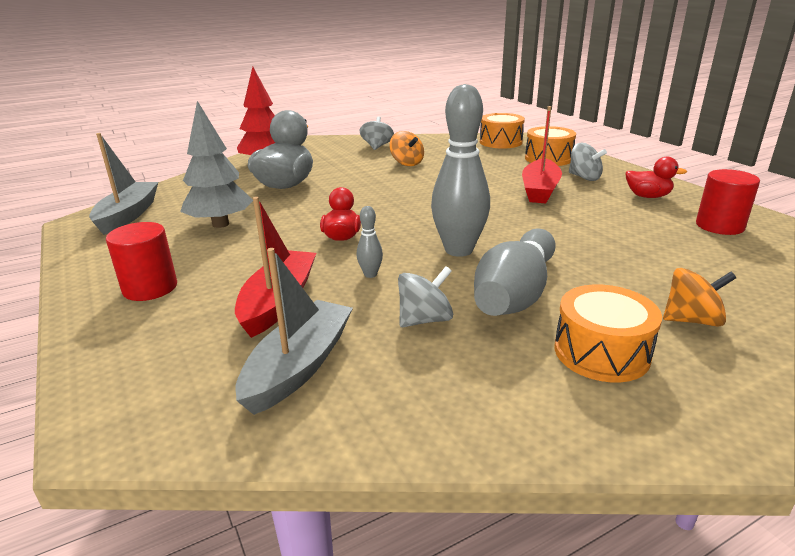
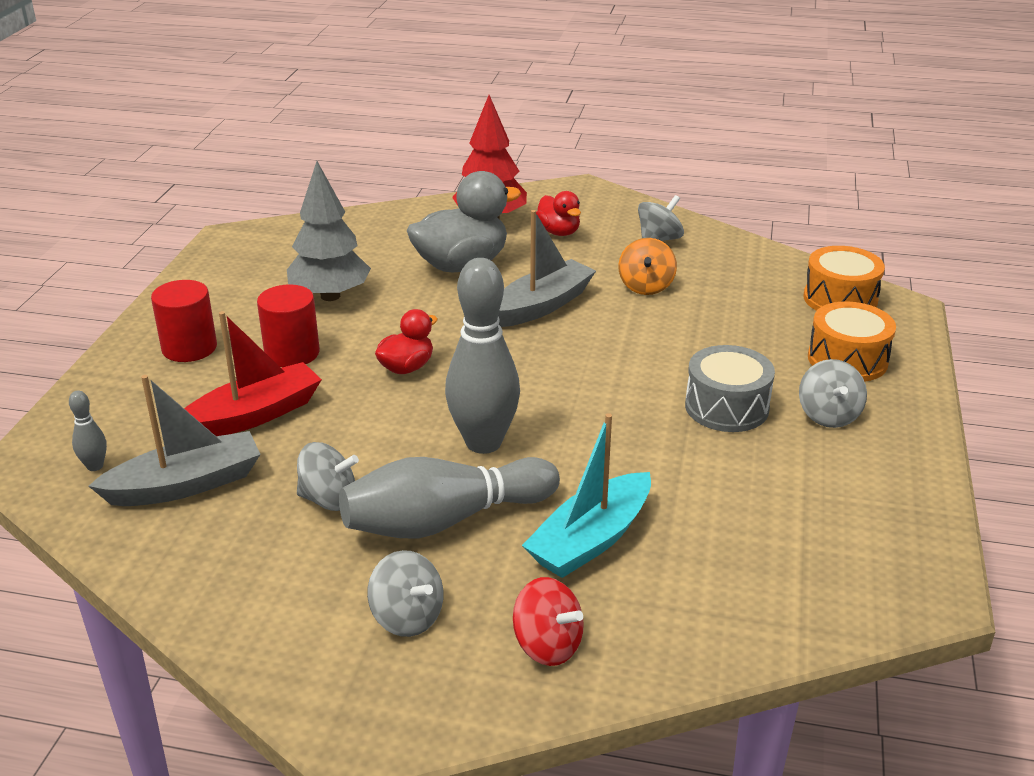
camera: 40 degrees right, 5 degrees up
(128, 215) = (274, 246): grey boat -> grey boat (542, 305)
(370, 274) = (362, 427): grey bowling pin -> grey bowling pin (95, 466)
(540, 190) = (726, 407): red boat -> grey drum
(601, 352) = (407, 617): orange drum -> grey spinning top
(602, 264) = (591, 540): none -> turquoise boat
(647, 196) = (848, 487): red duck -> red duck (558, 232)
(691, 320) = (547, 645): orange spinning top -> red spinning top
(719, 226) = (842, 576): red cylinder -> red cylinder (292, 353)

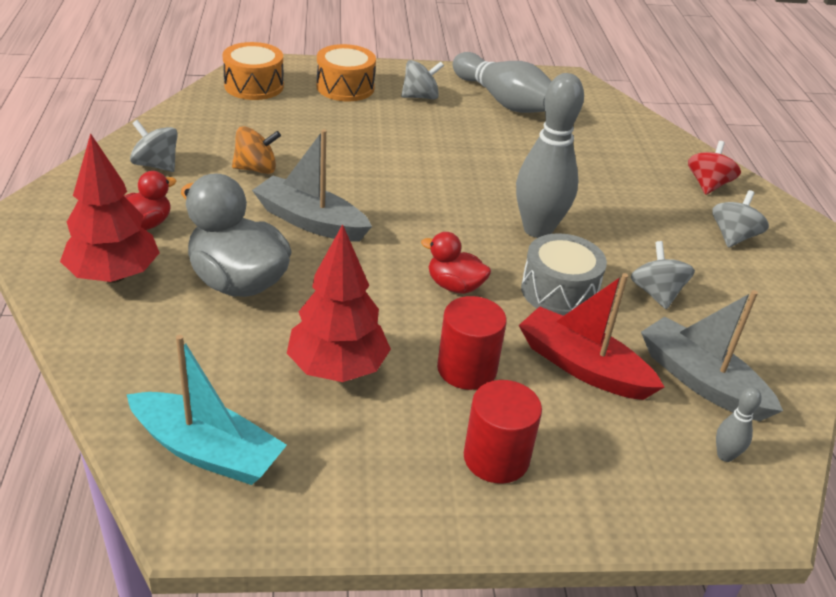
camera: 110 degrees left, 5 degrees up
(330, 296) = (337, 368): grey tree -> red tree
(445, 520) = (636, 235): grey bowling pin -> grey bowling pin (503, 101)
(591, 540) = (609, 176): turquoise boat -> turquoise boat (207, 451)
(726, 407) = (431, 131): grey drum -> grey drum (559, 291)

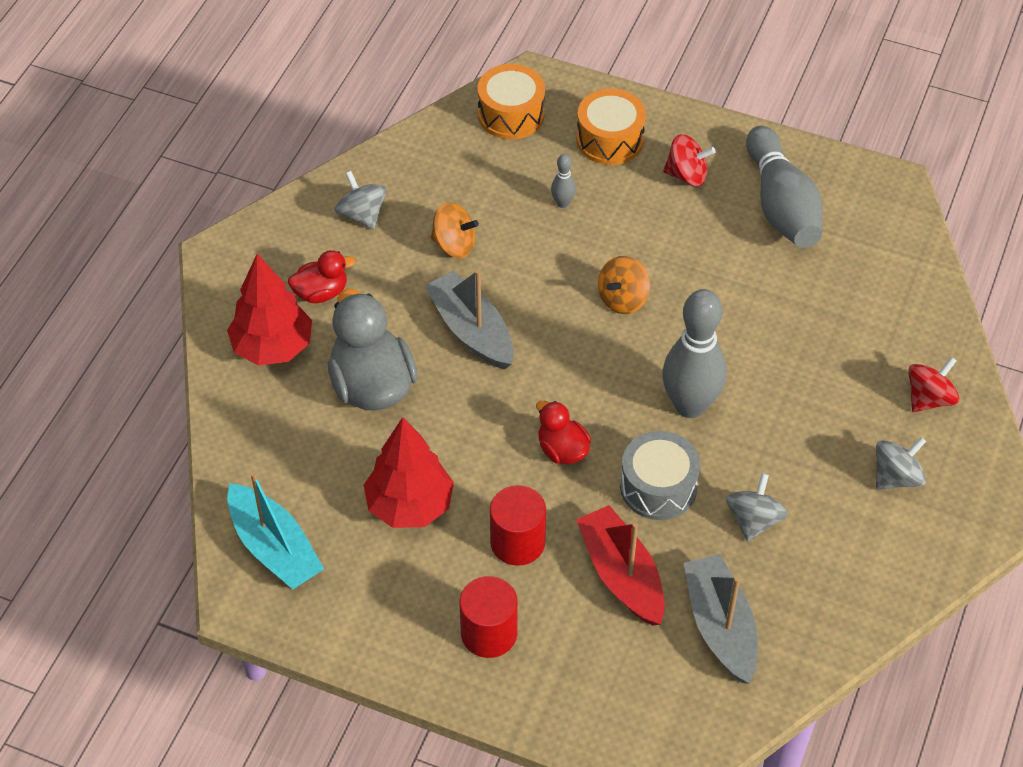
camera: 30 degrees right, 15 degrees up
(420, 97) = (687, 175): grey spinning top -> red spinning top
(428, 175) = (623, 299): none -> orange spinning top
(725, 455) = (683, 701): grey bowling pin -> grey bowling pin (563, 203)

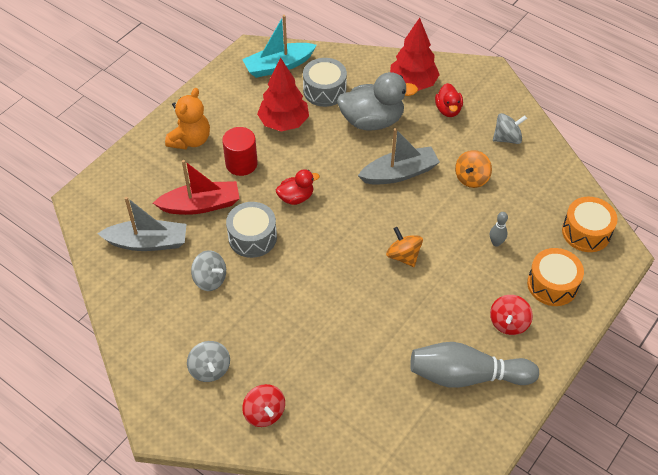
camera: 105 degrees right, 0 degrees up
(319, 465) = (324, 90): none -> grey drum
(489, 633) = (190, 140): red cylinder -> orange teddy bear
(690, 405) = (306, 270): grey bowling pin -> none

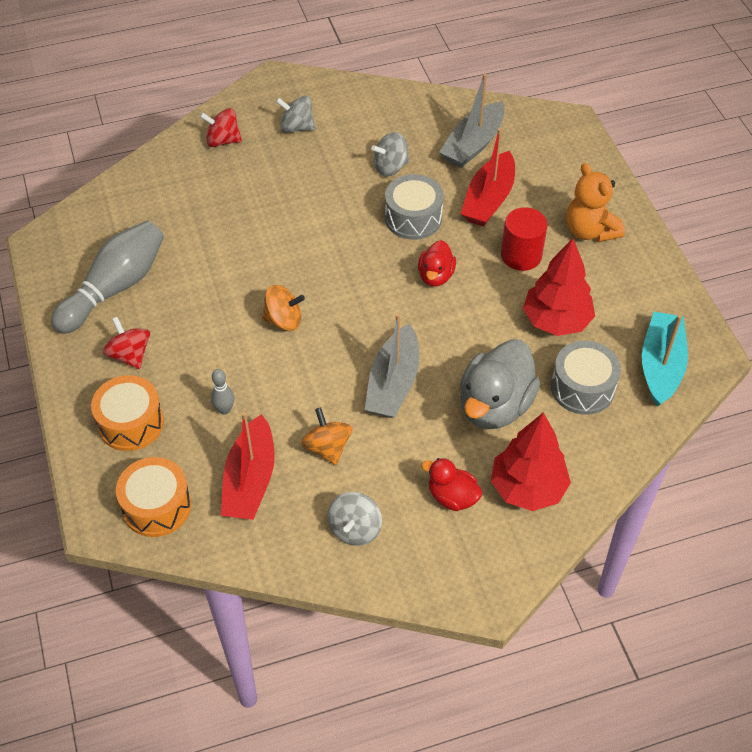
camera: 125 degrees right, 0 degrees up
(526, 200) = (250, 480): none -> red boat

